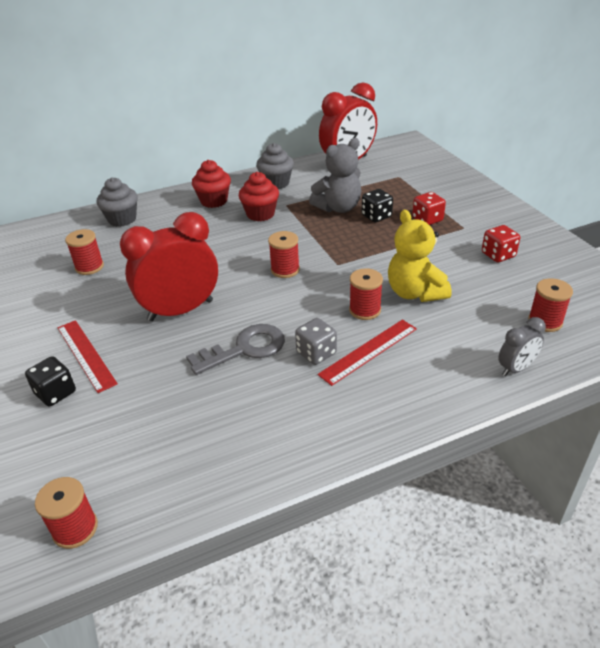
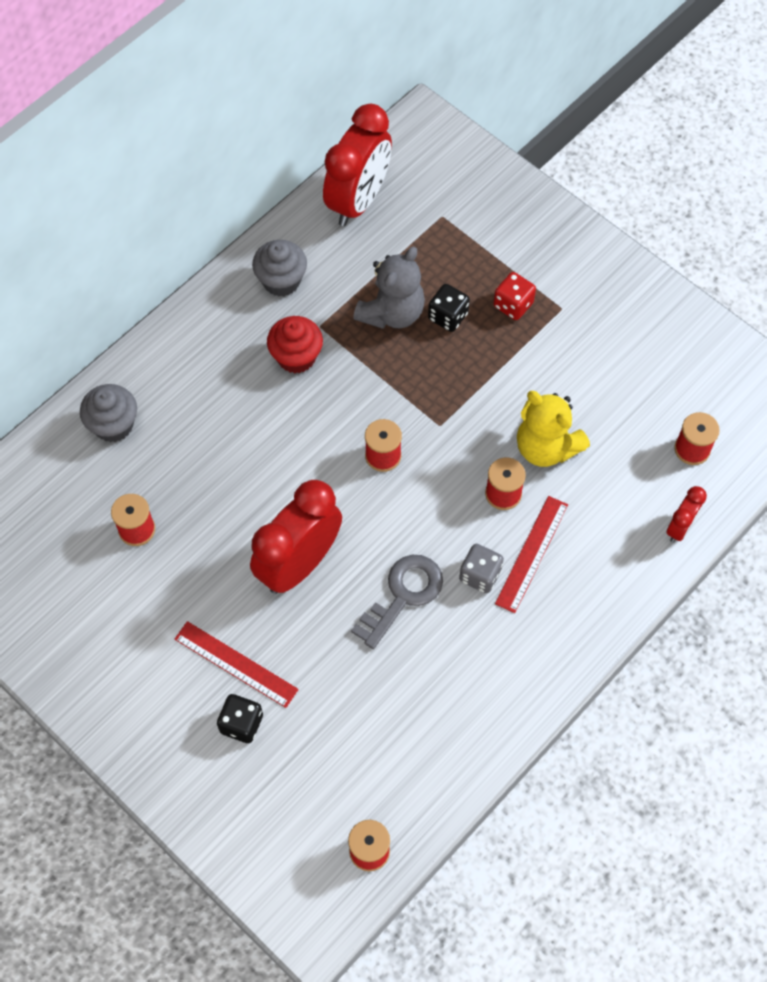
camera: 25 degrees left, 25 degrees up
(214, 201) = (216, 347): red cupcake -> none
(498, 255) = (616, 350): red dice -> none
(516, 368) = (680, 527): grey clock -> red clock

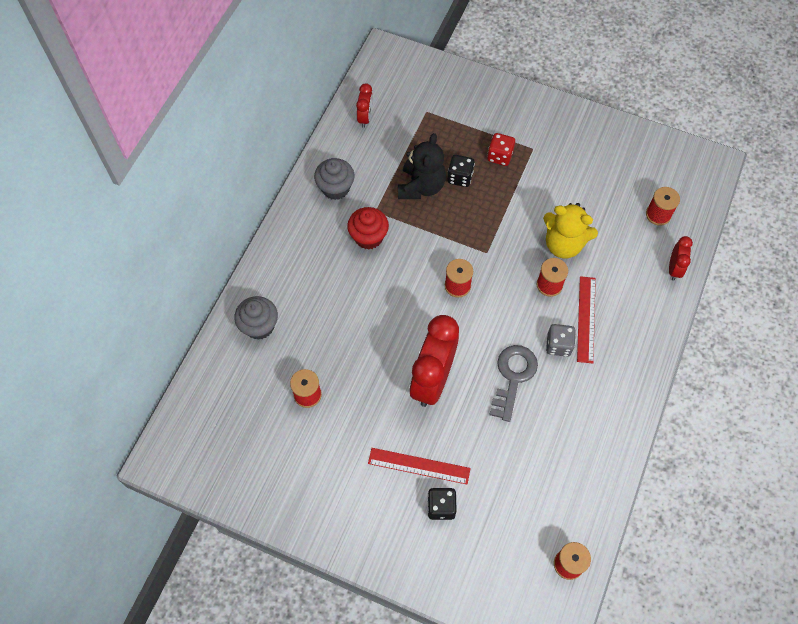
camera: 20 degrees left, 0 degrees up
(358, 200) = (365, 118): red clock -> red clock, size x0.49
(392, 312) = (421, 186): grey teddy bear -> black teddy bear

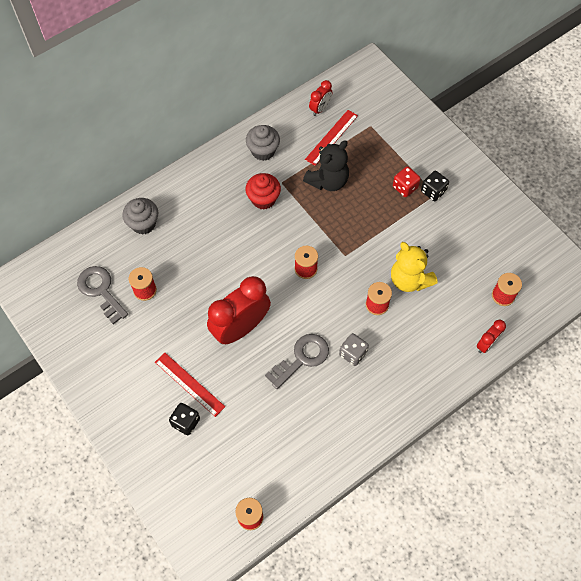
camera: 30 degrees right, 0 degrees up
(260, 421) = (100, 291): none -> grey key
(460, 177) = (362, 188): black dice -> black dice (433, 191)
(586, 319) = (388, 345): red ruler -> red ruler (331, 137)

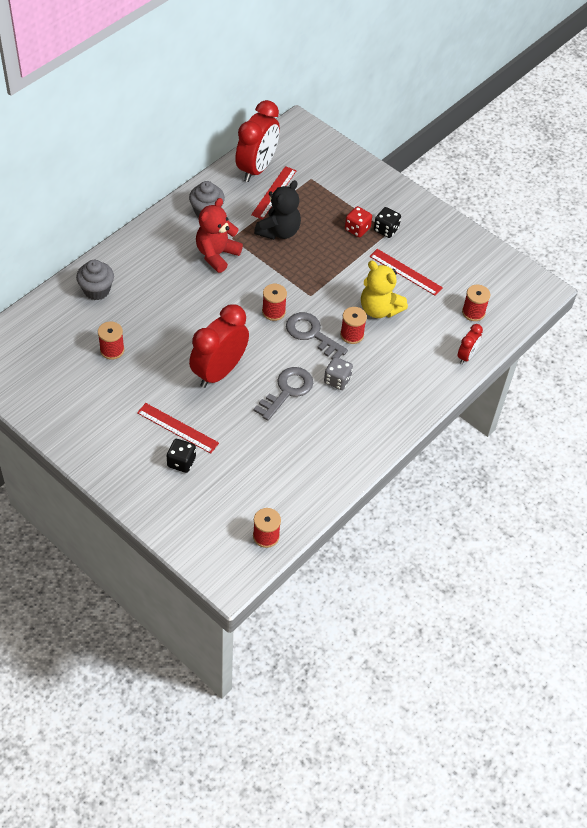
camera: 15 degrees left, 10 degrees down
(100, 291) = (65, 356): grey key -> grey key (312, 334)
(263, 199) = (216, 255): red cupcake -> red teddy bear
(320, 109) = (256, 168): red clock -> red clock, size x2.06
(443, 241) = (405, 272): none -> red ruler

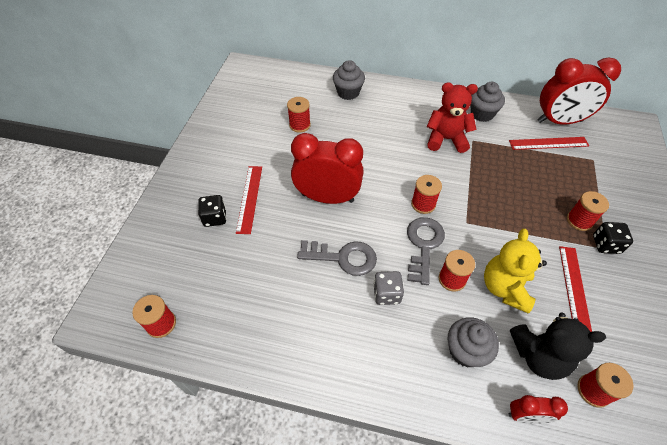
camera: 65 degrees right, 0 degrees up
(279, 231) = (512, 166): black teddy bear -> black teddy bear (538, 356)
(357, 229) = (579, 220): red dice -> red spool
(408, 360) = (465, 351): none -> grey cupcake

